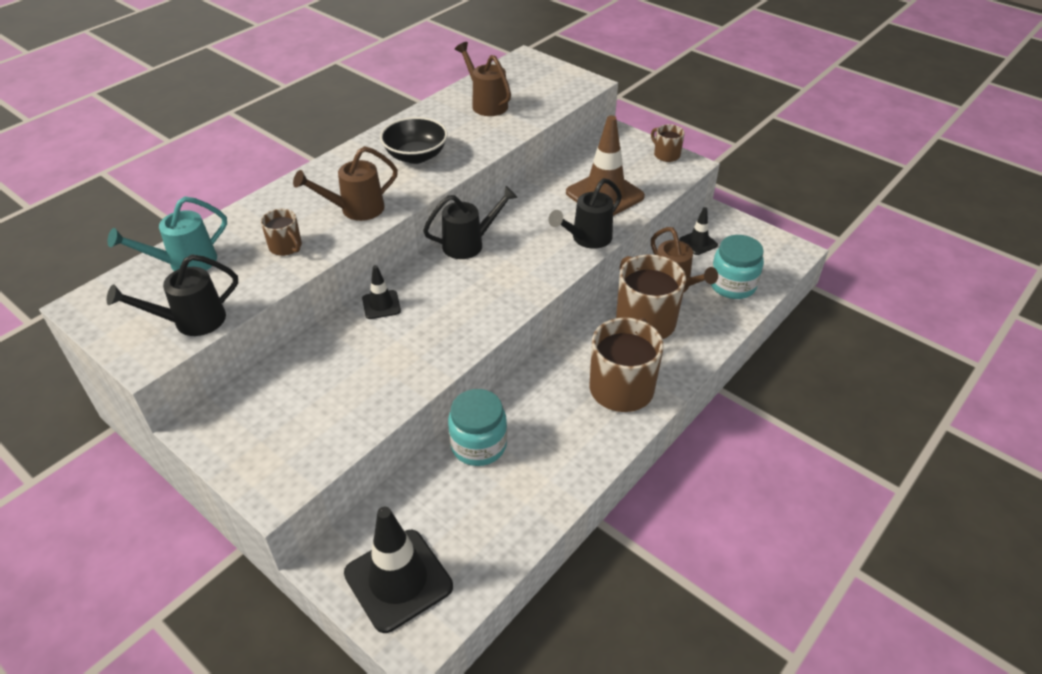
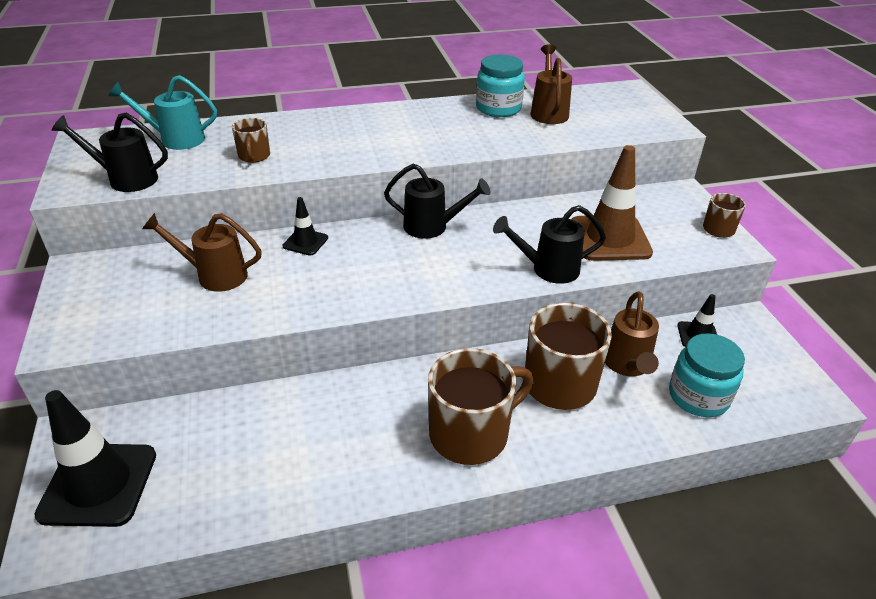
camera: 35 degrees right, 5 degrees down
(356, 209) = (339, 150): brown watering can -> brown watering can (215, 275)
(416, 156) = (436, 130): black bowl -> none
(478, 445) = (286, 409): turquoise jar -> turquoise jar (498, 108)

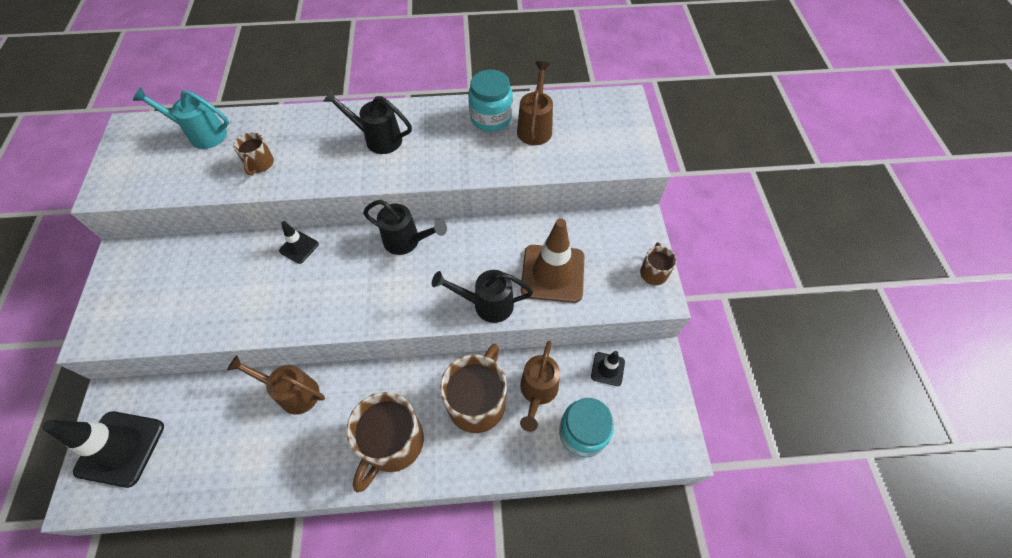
camera: 10 degrees right, 20 degrees up
(126, 179) = (151, 183): black watering can -> black watering can (378, 139)
(215, 275) = (220, 277): brown watering can -> brown watering can (293, 393)
(471, 434) = (393, 443): brown mug -> brown mug turned 135 degrees clockwise

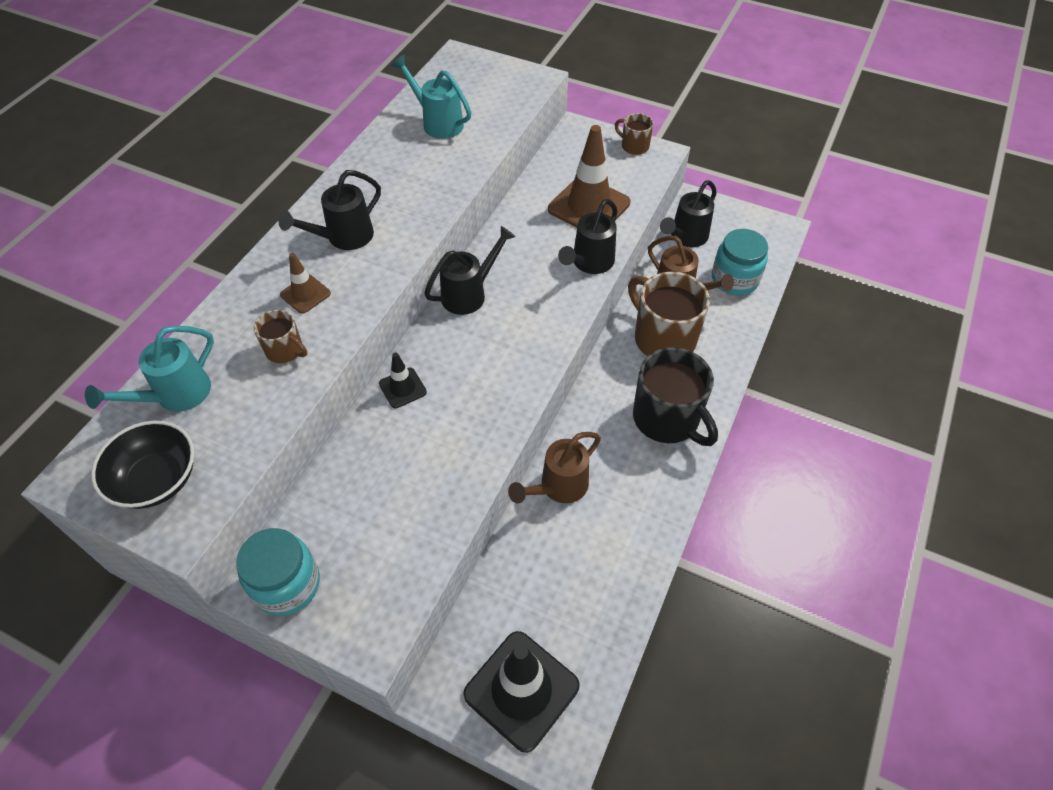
camera: 60 degrees left, 5 degrees down
(136, 162) = (157, 479): none -> black bowl
(314, 147) = (305, 294): none -> brown traffic cone
(393, 443) = (667, 419): brown mug -> black mug
(491, 118) = (396, 146): turquoise jar -> turquoise jar (287, 584)
(535, 127) = (438, 123): brown watering can -> turquoise watering can
(607, 369) = (686, 237): black traffic cone -> black watering can

